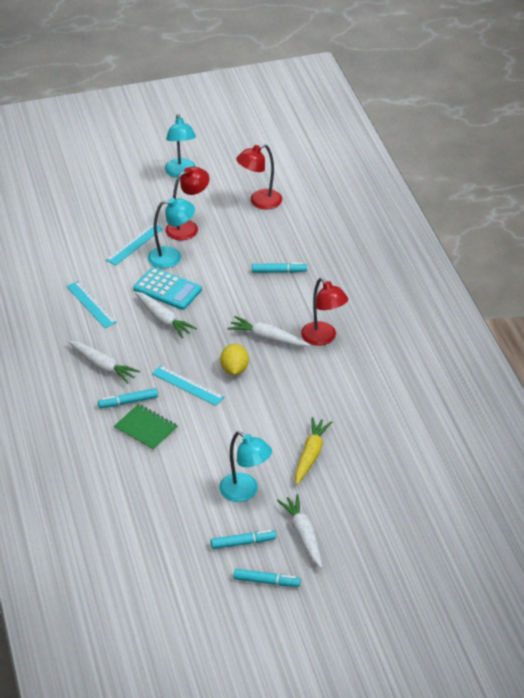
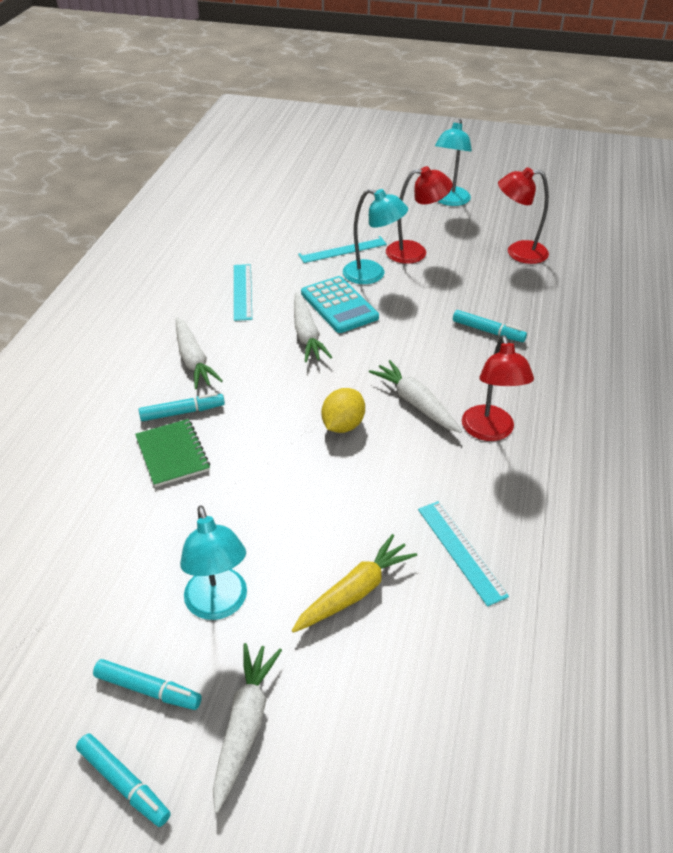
camera: 30 degrees right, 0 degrees up
(128, 402) = (182, 412): turquoise marker -> turquoise marker turned 150 degrees clockwise
(188, 385) = (269, 421): turquoise ruler -> turquoise ruler (461, 551)

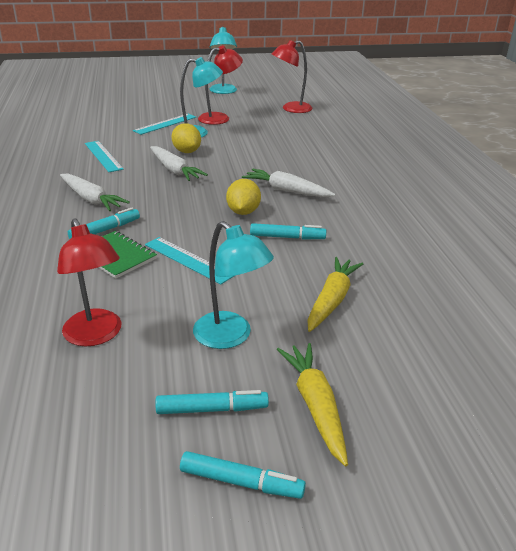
camera: 25 degrees left, 10 degrees down
(245, 726) = (315, 406): white carrot -> yellow carrot
(339, 305) = (186, 151): turquoise calculator -> yellow lemon
(461, 551) = (387, 259): turquoise ruler -> turquoise ruler (188, 260)
(488, 331) = (304, 147): turquoise marker -> turquoise marker (287, 237)
(490, 431) = (350, 195): red lamp -> red lamp (96, 335)

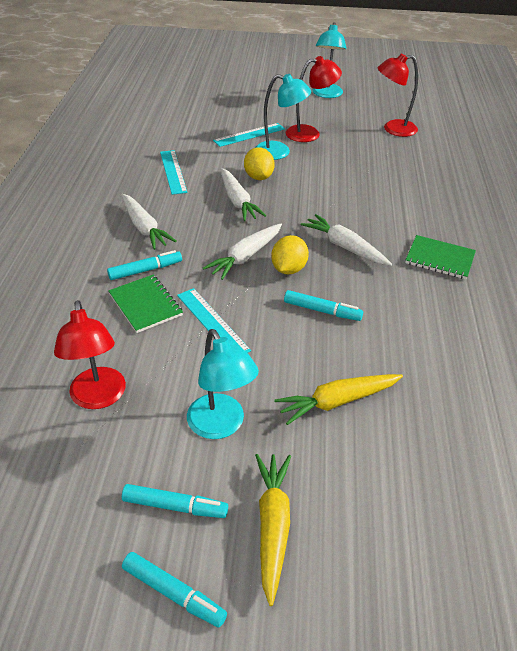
camera: 15 degrees right, 10 degrees up
(199, 208) = (245, 256): none -> white carrot
(331, 300) = (337, 401): yellow carrot -> yellow carrot turned 150 degrees counterclockwise
(372, 189) = (439, 259): none -> green notebook

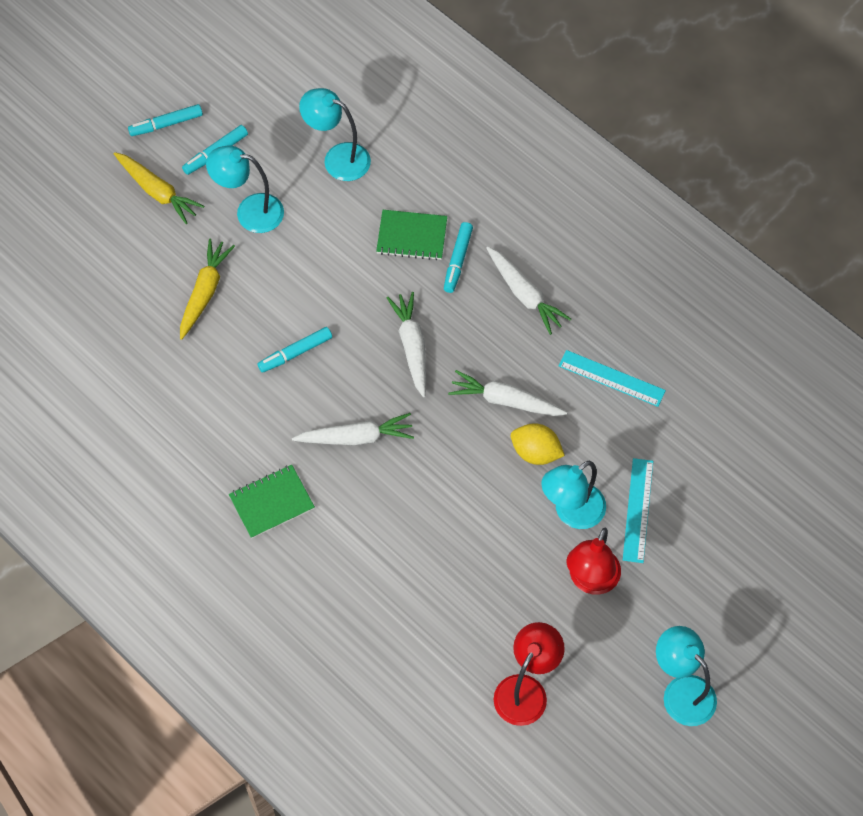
camera: 130 degrees right, 20 degrees up
(98, 398) = (338, 158): red lamp -> turquoise lamp
(144, 228) = (524, 294): white carrot -> white carrot turned 135 degrees counterclockwise
(212, 322) = (351, 269): turquoise ruler -> none
(288, 269) = (366, 368): yellow lemon -> none

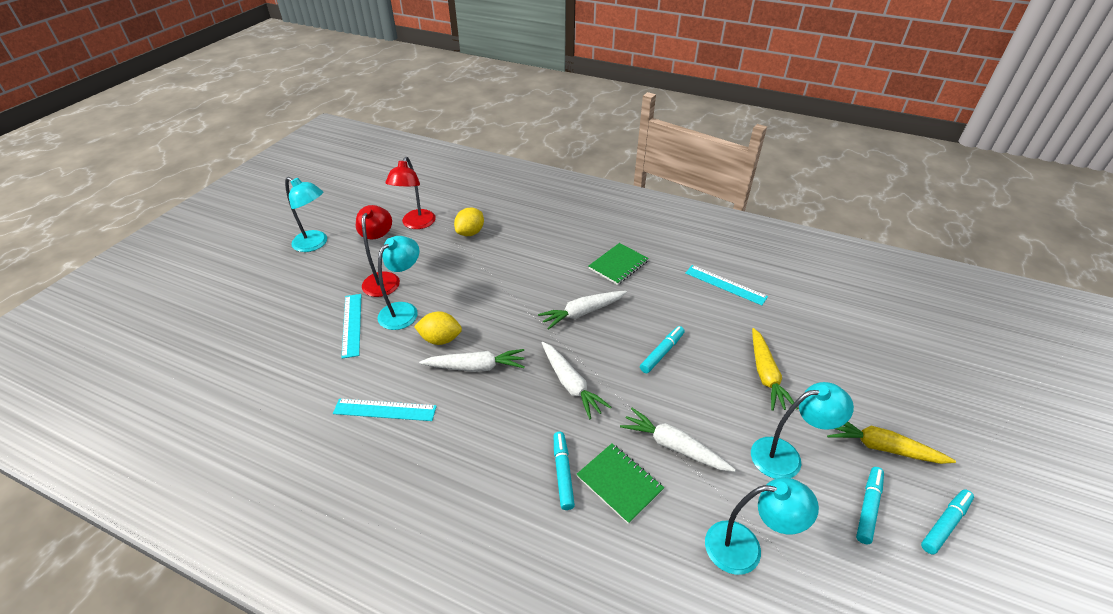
camera: 160 degrees right, 20 degrees down
(157, 423) = (725, 284): none -> turquoise ruler
(412, 236) = (619, 483): green notebook -> green notebook turned 60 degrees clockwise
(450, 640) = (470, 233): none -> yellow lemon
(524, 294) = (485, 460): white carrot -> white carrot (674, 446)

